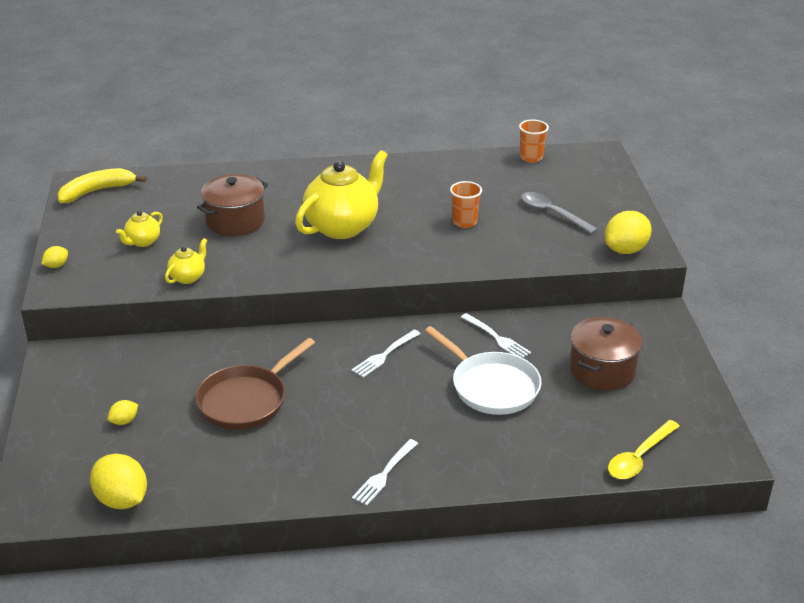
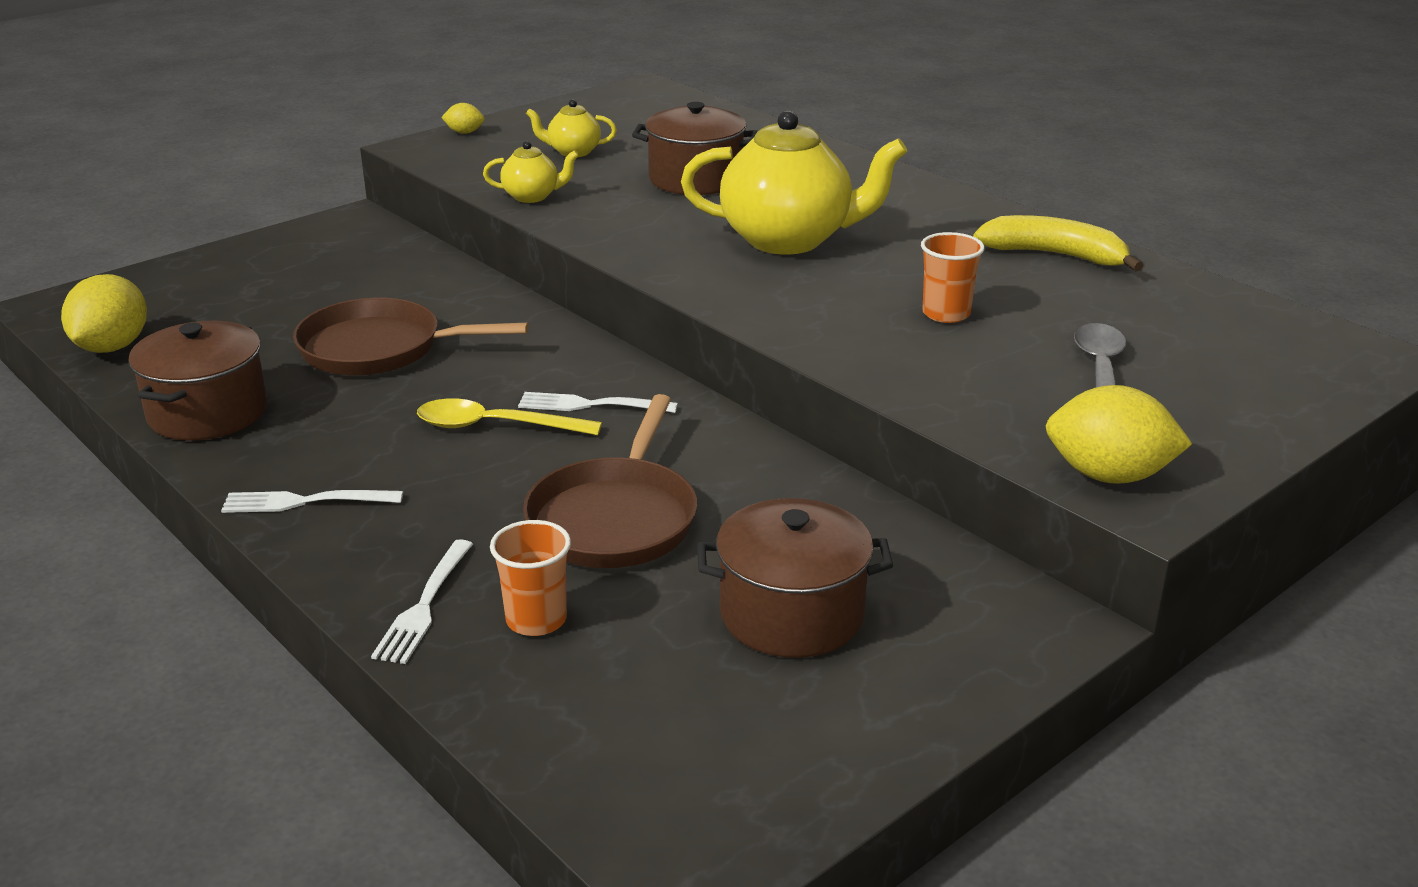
camera: 55 degrees right, 5 degrees down
(97, 191) = (643, 100): yellow banana -> yellow banana (1055, 255)
(124, 421) = (265, 295): yellow lemon -> none
(252, 482) = (208, 413): none -> brown pot
(491, 386) = (615, 518): white pan -> brown pan
(496, 338) = (751, 479): white fork -> white fork (424, 605)
(531, 157) = (1234, 305): orange cup -> orange cup (536, 620)
(639, 457) = (574, 745): yellow spoon -> yellow spoon (495, 426)

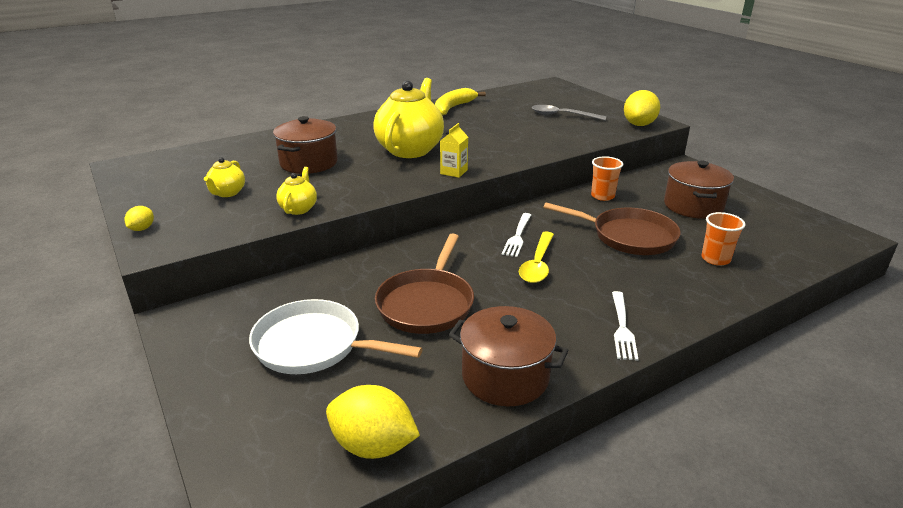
camera: 80 degrees left, 0 degrees up
(292, 293) = (314, 345): none -> white pan
(424, 605) = (714, 288): white fork -> none
(701, 282) = (454, 172): none -> yellow carton
(946, 314) = (505, 130): orange cup -> orange cup (602, 196)

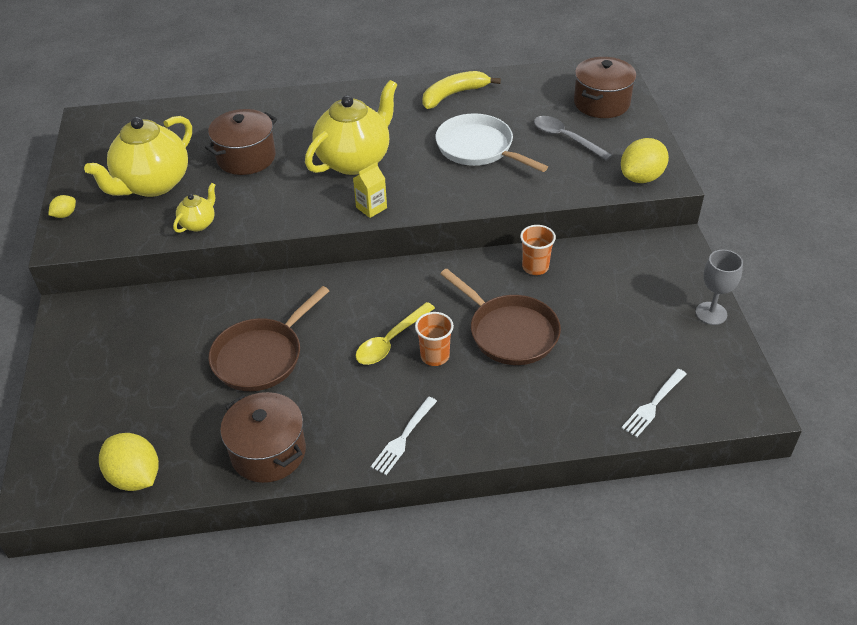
camera: 25 degrees right, 15 degrees up
(227, 193) = (152, 184): yellow teapot -> yellow teapot, size x2.14
(314, 345) = (149, 371): white pan -> white pan (478, 148)
(517, 236) = (401, 299): white fork -> white fork (653, 404)
(693, 206) = (621, 310): brown pot -> brown pot (601, 103)
(715, 259) = (569, 389): orange cup -> orange cup (435, 356)
(755, 195) = (711, 313): none -> grey goblet

